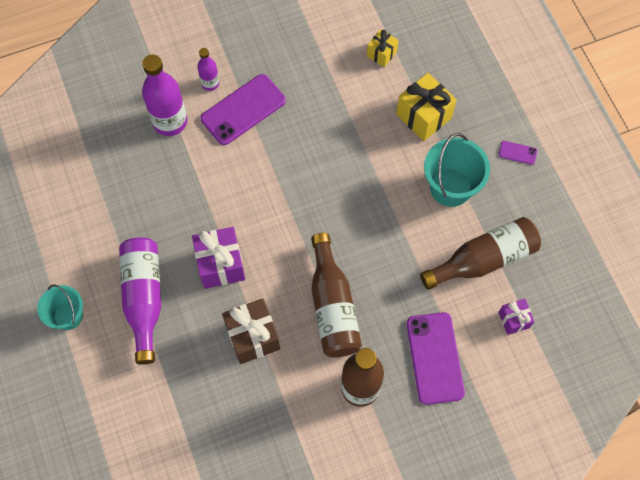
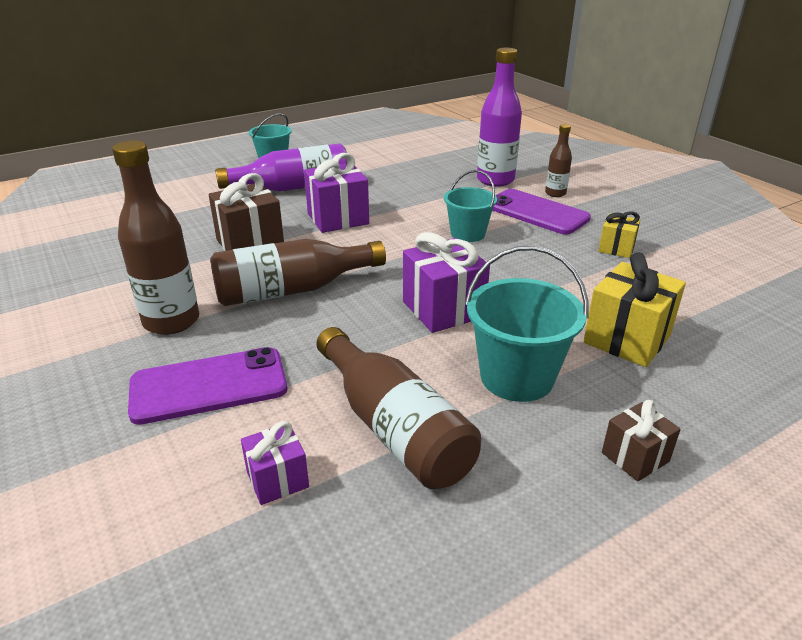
camera: 80 degrees right, 35 degrees down
(210, 83) = (555, 193): purple bottle -> brown bottle
(270, 170) = (468, 234): none -> turquoise bucket
(374, 211) = (443, 309): none -> purple gift
(381, 54) = (699, 293): yellow gift -> yellow gift (616, 248)
(517, 153) = (635, 457): purple phone -> brown gift

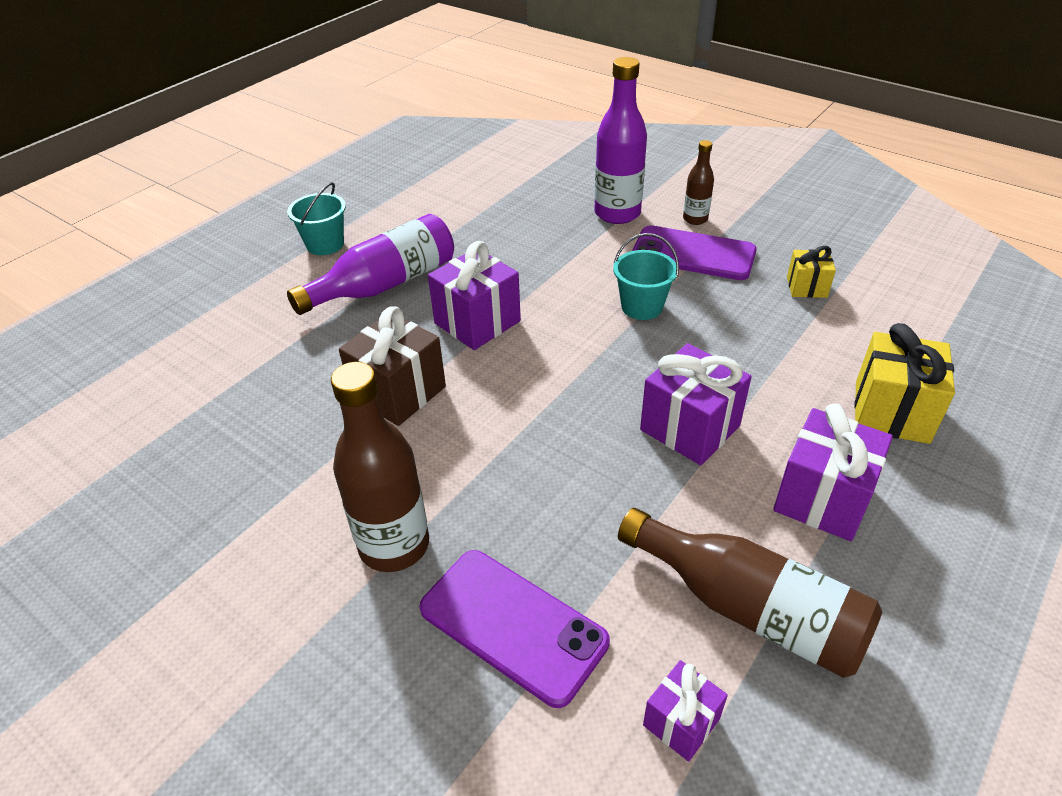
camera: 20 degrees left, 10 degrees up
(209, 386) = (513, 625): purple phone -> purple phone turned 75 degrees clockwise
(292, 290) = (504, 451): brown bottle -> none
(517, 377) = (822, 498): turquoise bucket -> purple gift
(635, 457) = (986, 560): brown gift -> none

